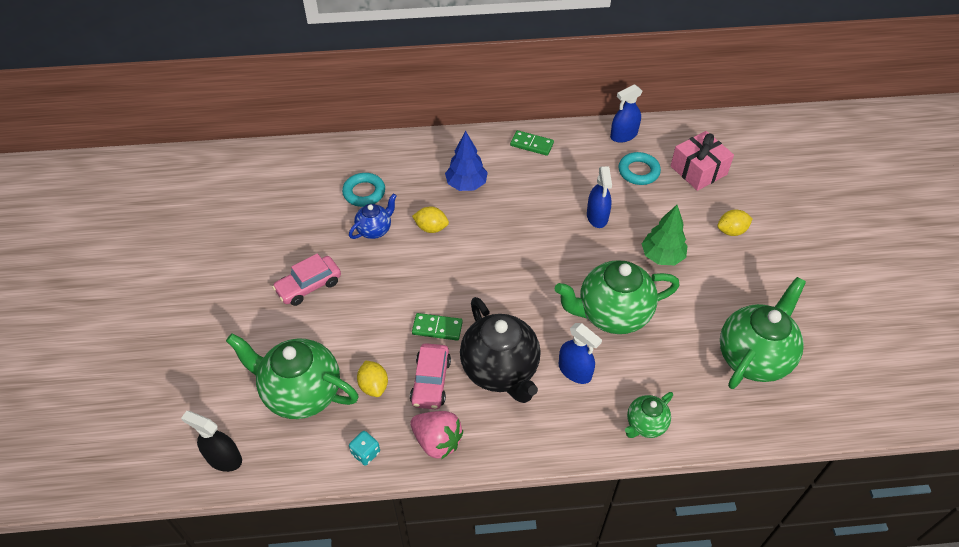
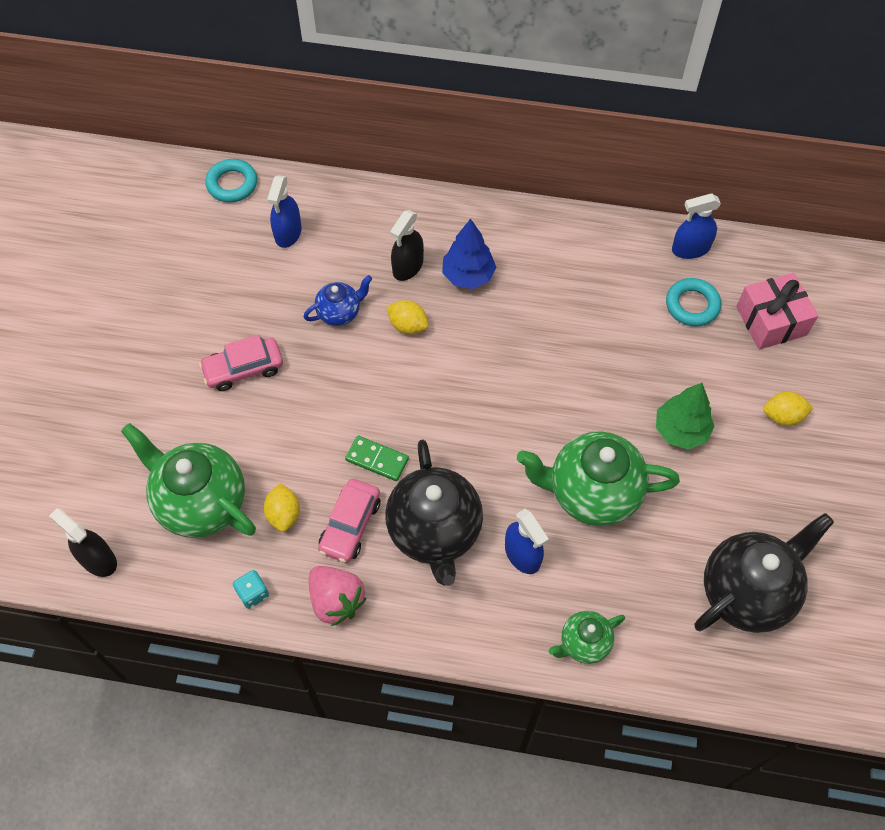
camera: 15 degrees right, 10 degrees up
(364, 192) = (341, 259): turquoise ring -> turquoise ring (232, 184)
(418, 187) = (408, 266): none -> black spray bottle
(532, 144) = (567, 236): green domino -> none
(597, 216) = (617, 357): blue spray bottle -> blue spray bottle (288, 233)
(753, 357) = (747, 592): green teapot -> black teapot

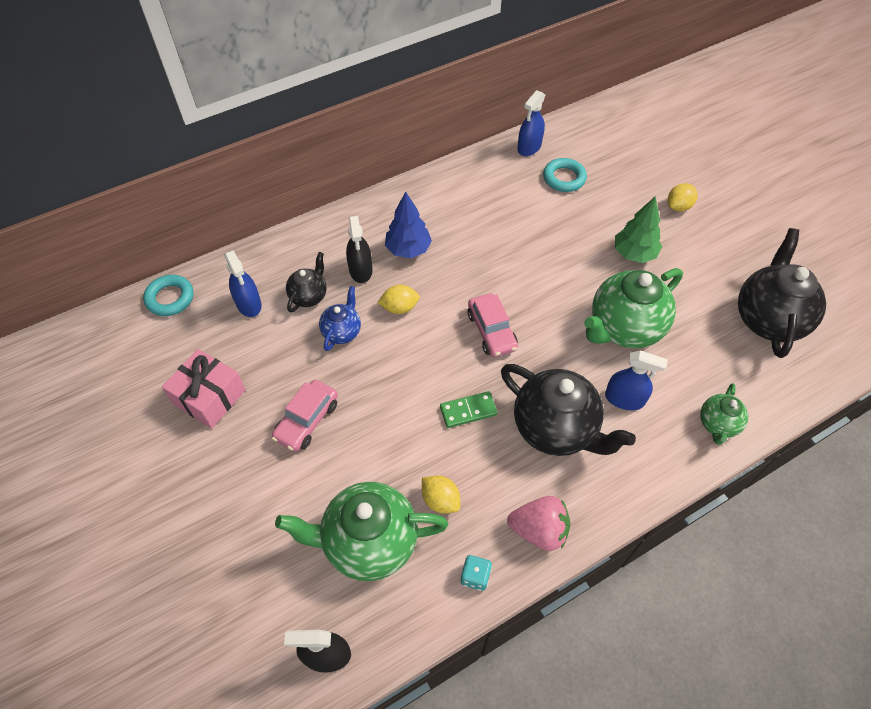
camera: 40 degrees left, 5 degrees down
(342, 260) = (309, 296): none -> black teapot
(350, 525) = (495, 470): pink car -> pink car (491, 331)
(771, 321) = (616, 159): pink gift -> pink gift (209, 397)

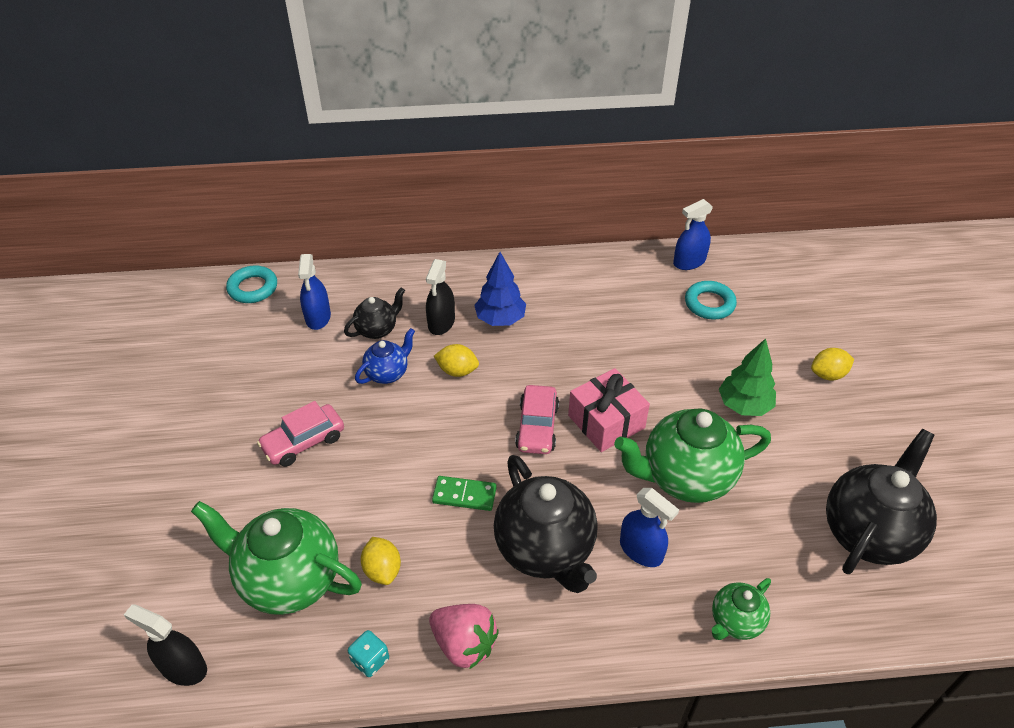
camera: 25 degrees right, 10 degrees down
(209, 397) = (231, 387): pink gift -> pink gift (606, 422)

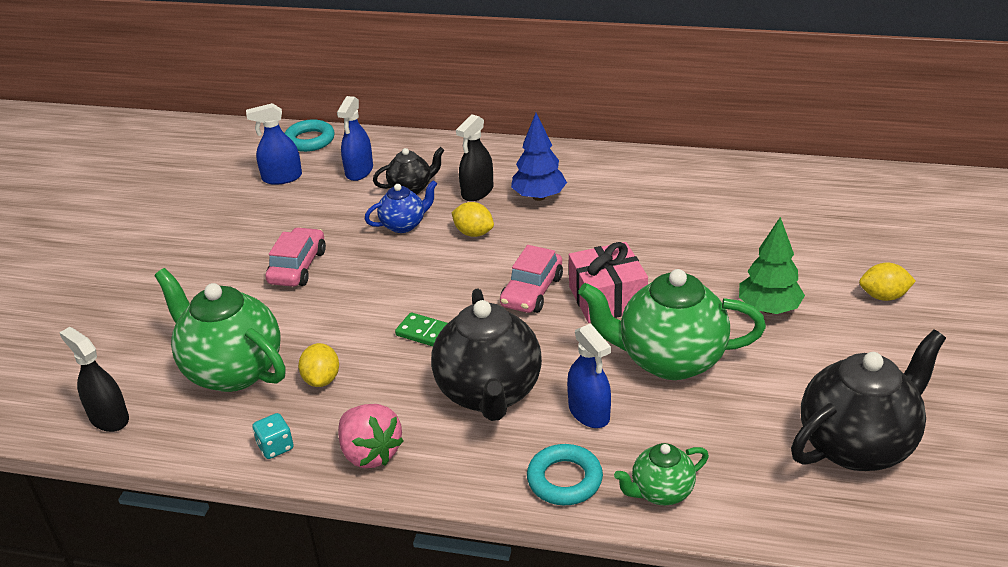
camera: 20 degrees right, 10 degrees down
(303, 442) = (298, 267): pink car -> pink car turned 120 degrees clockwise
(689, 262) = (771, 174): blue spray bottle -> blue spray bottle (282, 178)
(709, 304) = (775, 214): turquoise ring -> turquoise ring (564, 480)

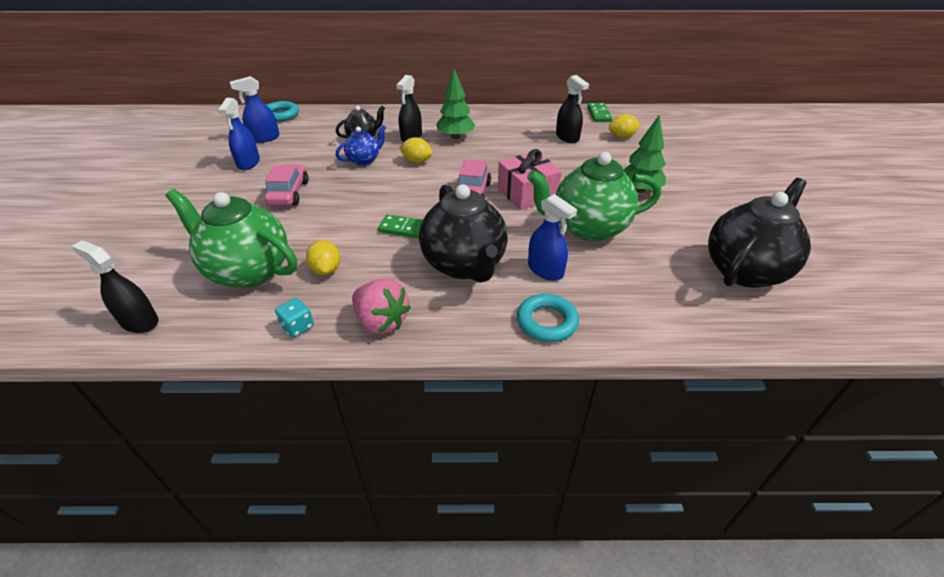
camera: 15 degrees left, 5 degrees up
(359, 171) = (322, 130): blue spray bottle -> blue spray bottle (248, 163)
(539, 197) = (455, 137): blue tree -> green tree
(661, 492) = (624, 321): green teapot -> none
(701, 210) = (567, 137): none -> black spray bottle
(767, 173) = (599, 114): none -> green domino
(883, 296) = (708, 176): yellow lemon -> yellow lemon (621, 137)

